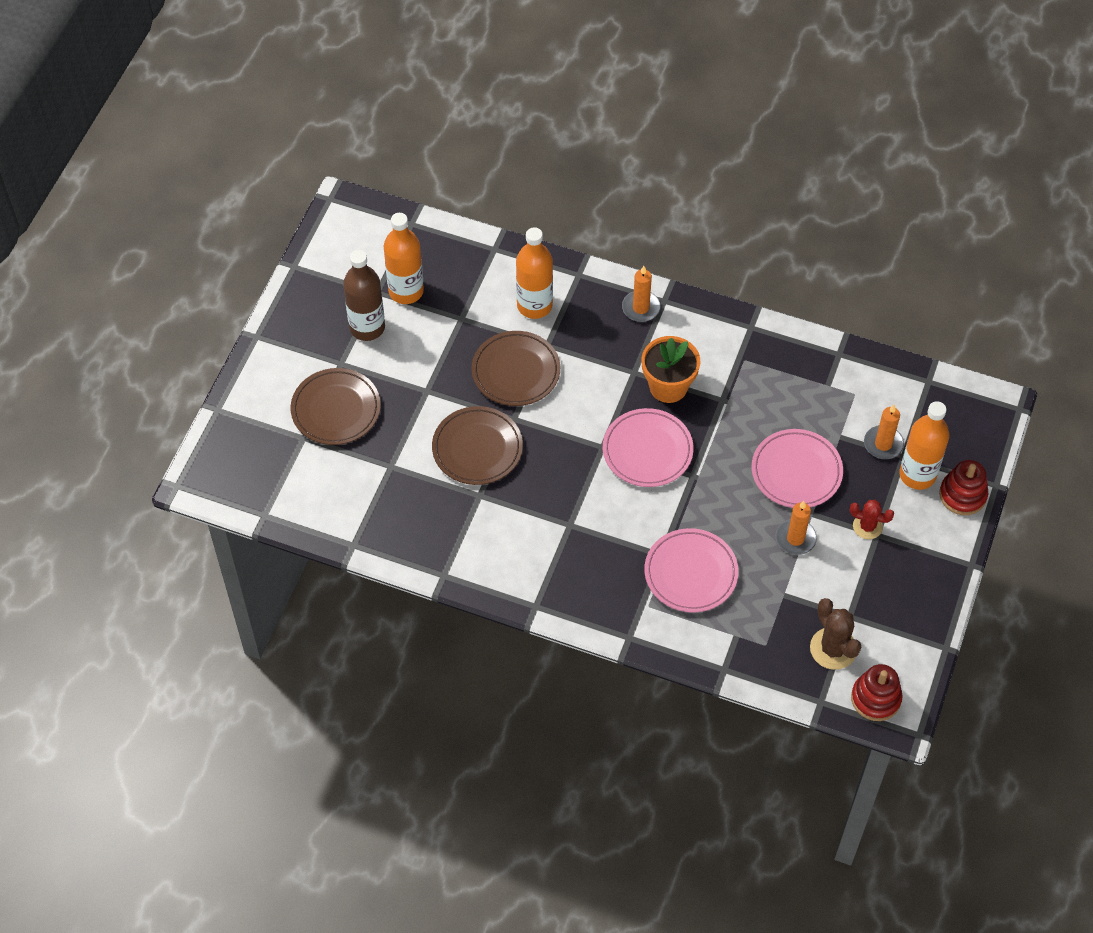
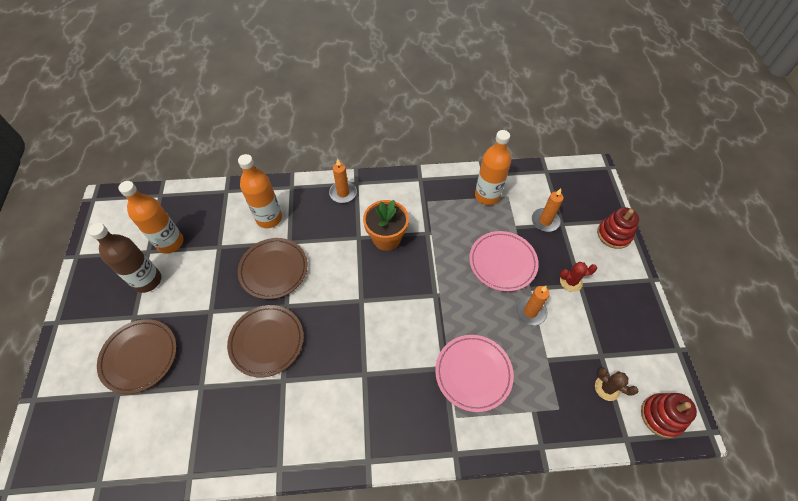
camera: 25 degrees left, 0 degrees up
(647, 450) = (394, 290): pink plate -> none
(833, 648) = (607, 388): brown cactus -> brown cactus, size x0.66
(917, 475) = (578, 232): orange bottle -> orange bottle (487, 196)

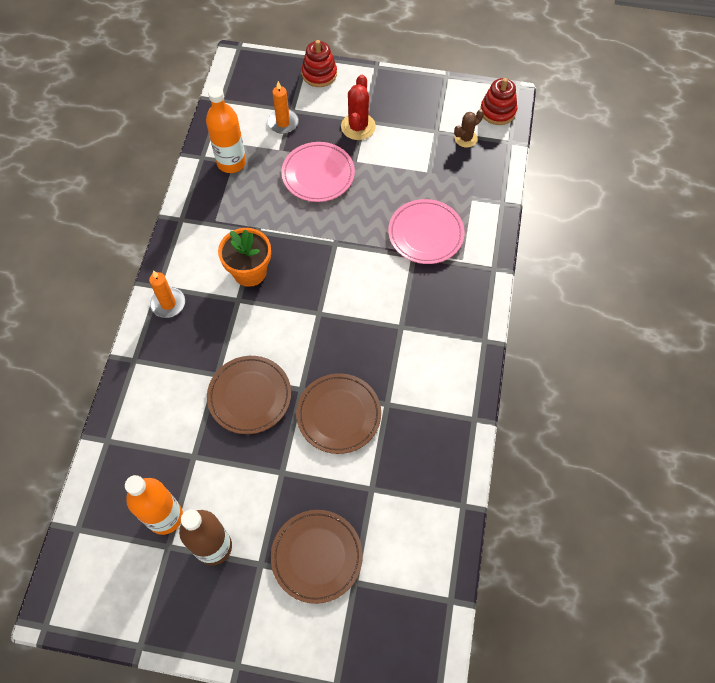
camera: 75 degrees left, 5 degrees up
(269, 218) = (173, 392): orange bottle -> none
(530, 312) = (378, 169): orange candle -> none
(571, 282) = (358, 127): red cactus -> red cactus, size x1.53

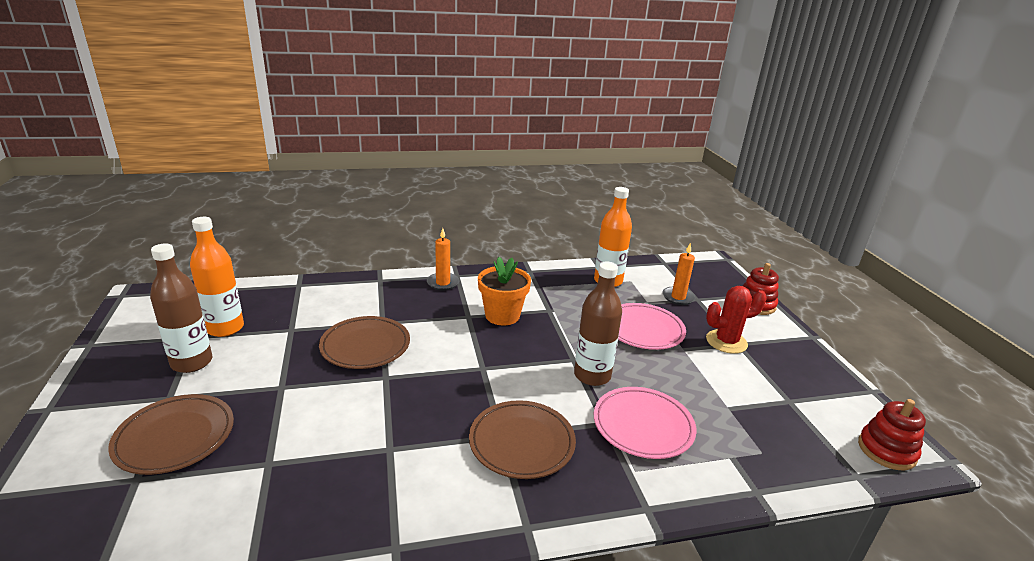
camera: 65 degrees right, 35 degrees down
(338, 415) = (362, 411): brown plate -> brown plate (521, 443)
(360, 240) = (592, 375): none -> brown bottle
(465, 138) = (810, 429): brown cactus -> none

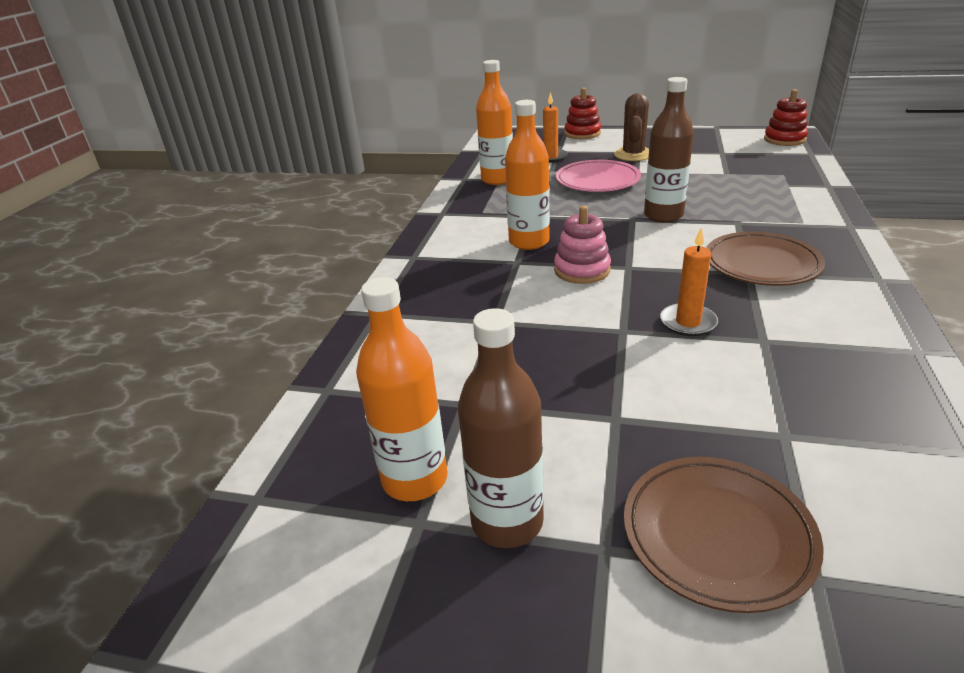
camera: 60 degrees left, 5 degrees up
(365, 346) = (546, 339): brown plate -> none
(443, 283) = (425, 268): orange candle -> orange candle (688, 322)
(467, 346) = (582, 270): none -> pink stacking toy
(502, 315) = (529, 242): orange flower pot -> orange bottle
(643, 426) = (744, 208): pink plate -> none
(726, 342) = (633, 155): red cactus -> brown cactus

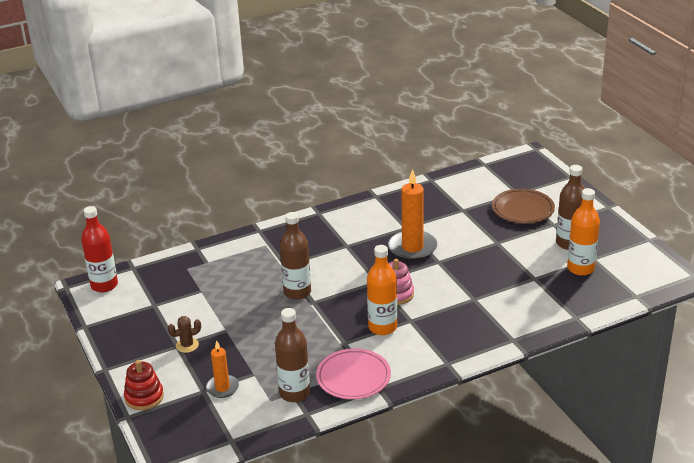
camera: 130 degrees left, 0 degrees up
(497, 179) = (294, 393): orange bottle -> brown bottle
(597, 181) = (258, 341): pink plate -> pink plate (353, 377)
(633, 155) = (187, 345): brown cactus -> brown cactus, size x0.66
(688, 322) = (412, 248): orange candle -> orange candle, size x1.73
(761, 264) = (333, 244): brown plate -> none
(784, 139) = (104, 285): red stacking toy -> red bottle

